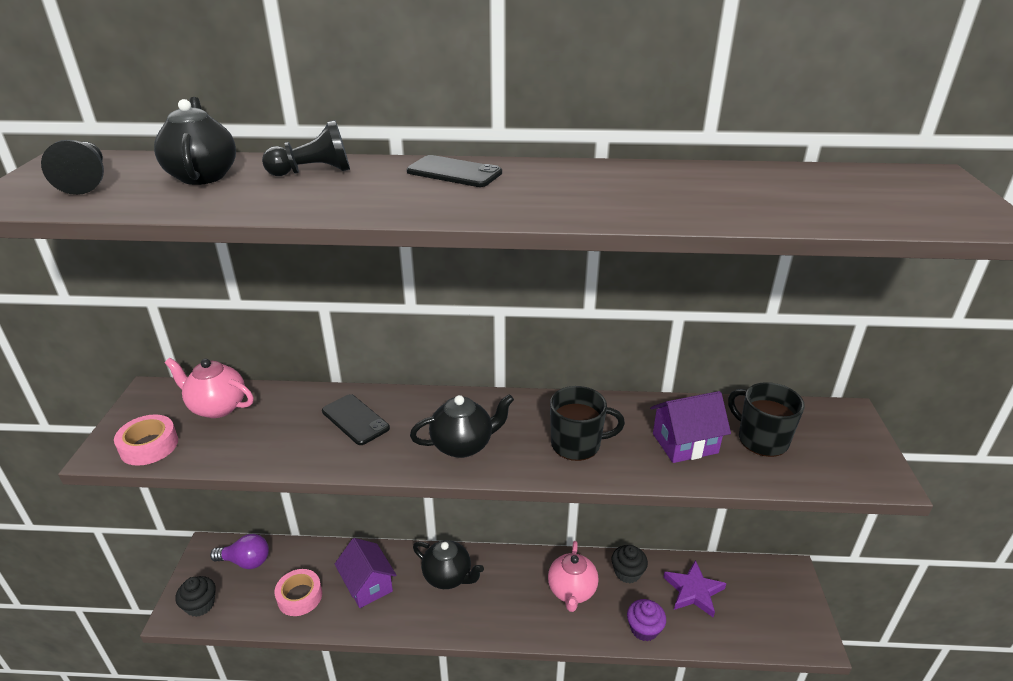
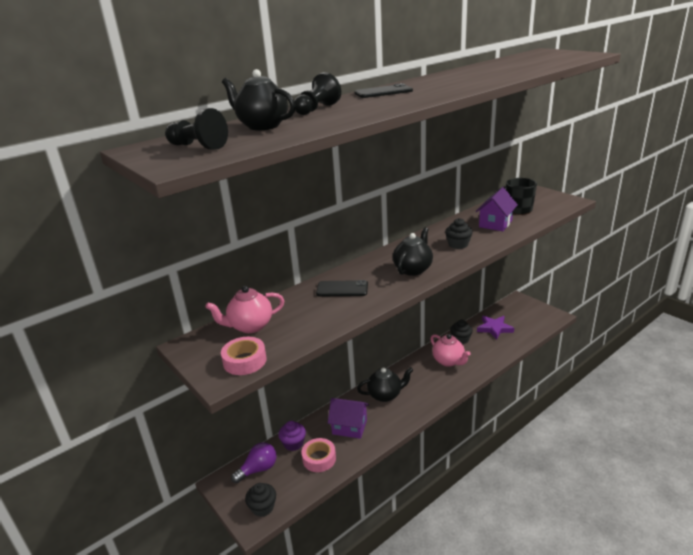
camera: 40 degrees left, 5 degrees down
(577, 444) = (458, 244): black mug -> black cupcake
(644, 629) = (495, 354): purple cupcake -> purple cupcake (293, 443)

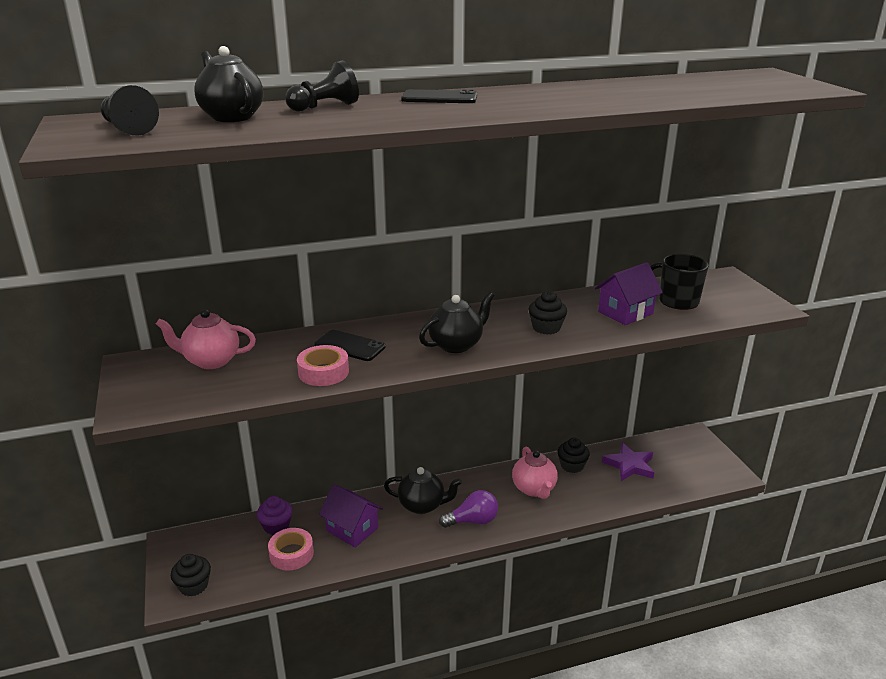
camera: 20 degrees right, 0 degrees up
(245, 361) = (169, 398): pink tape -> pink tape (323, 372)
(258, 469) = (219, 542): purple light bulb -> purple light bulb (473, 521)

